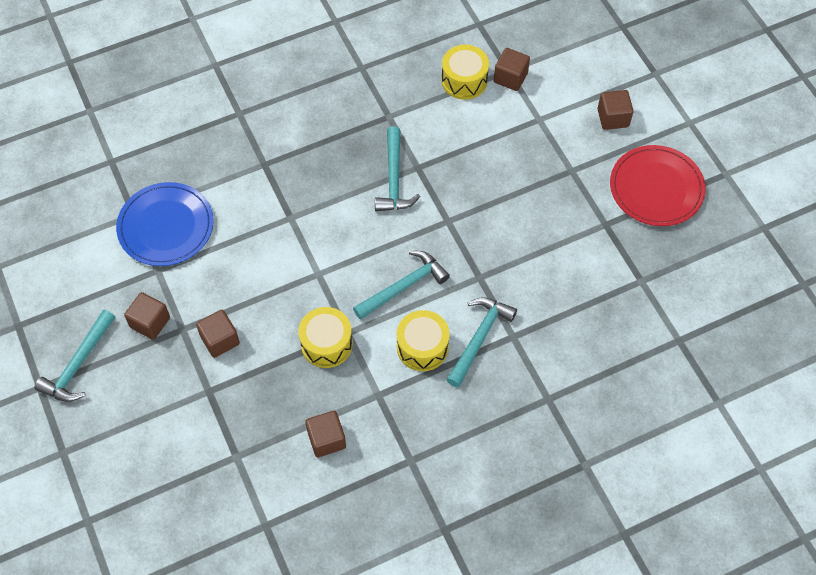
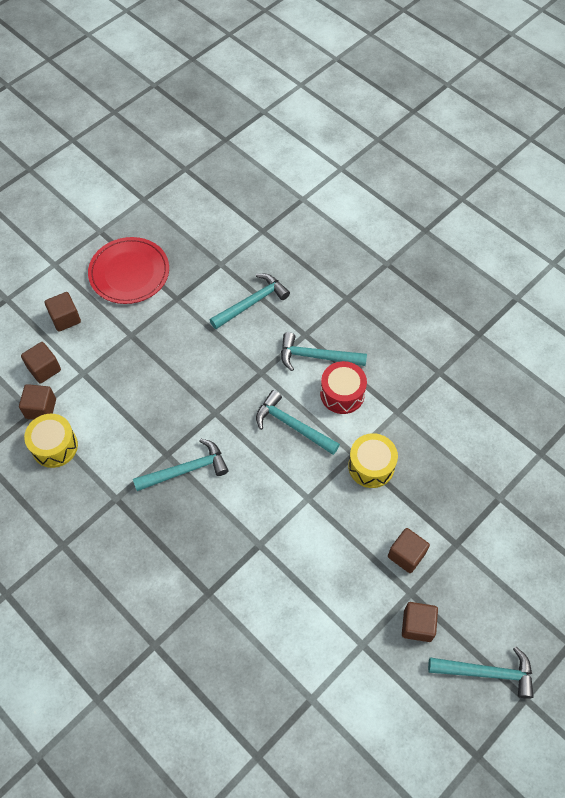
camera: 110 degrees left, 0 degrees up
(166, 226) = (313, 659): blue plate -> none
(326, 439) = (452, 436): brown cube -> brown cube (44, 369)
(422, 347) = (342, 394): yellow drum -> red drum
(575, 296) = (252, 303): none -> turquoise hammer

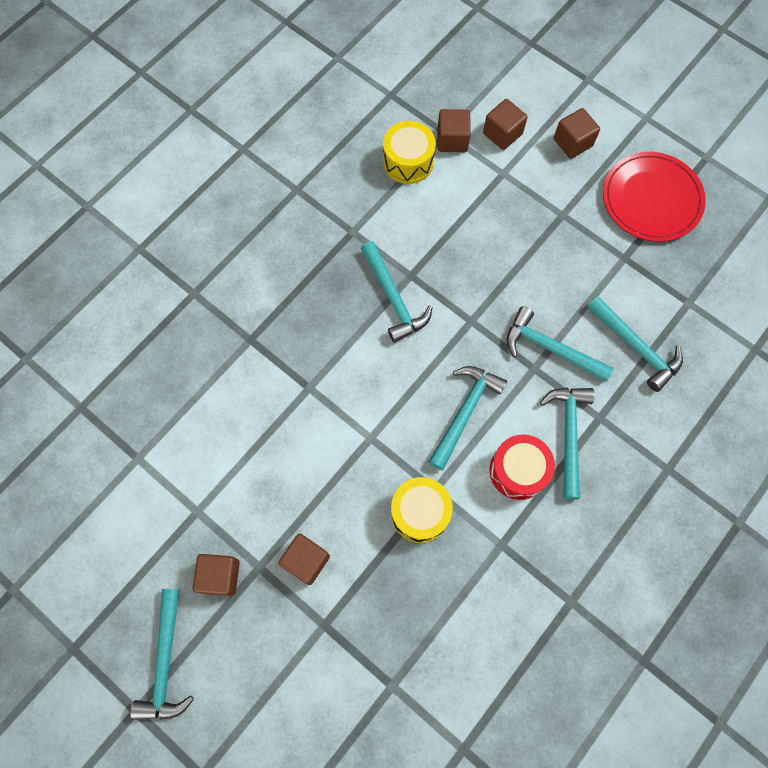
camera: 85 degrees right, 10 degrees up
(246, 359) = (550, 348): none -> turquoise hammer

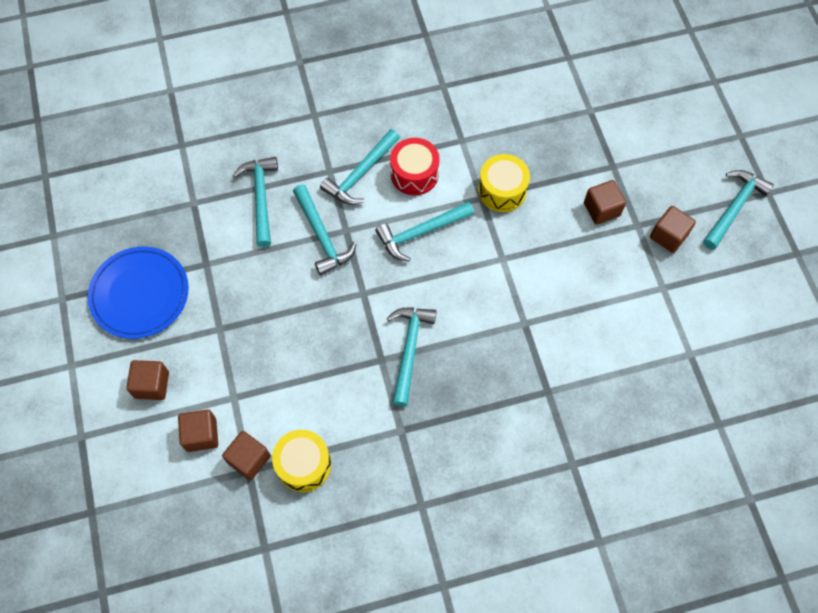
camera: 145 degrees left, 5 degrees down
(651, 199) = (140, 294): red plate -> blue plate

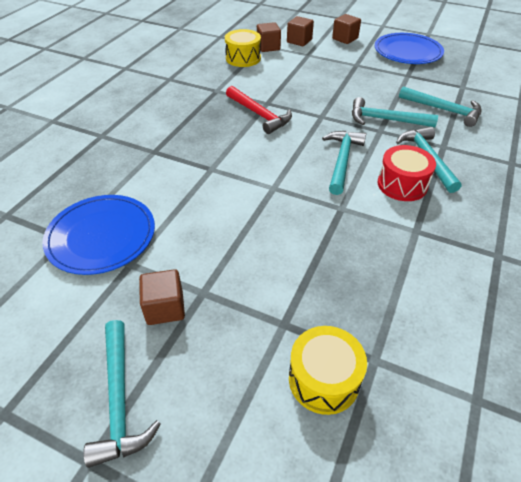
camera: 130 degrees right, 20 degrees down
(409, 349) = (259, 115): turquoise hammer -> red hammer
(502, 190) = (336, 224): yellow drum -> yellow drum (324, 379)
(601, 209) = (247, 278): brown cube -> none
(664, 331) = (101, 236): none -> blue plate

